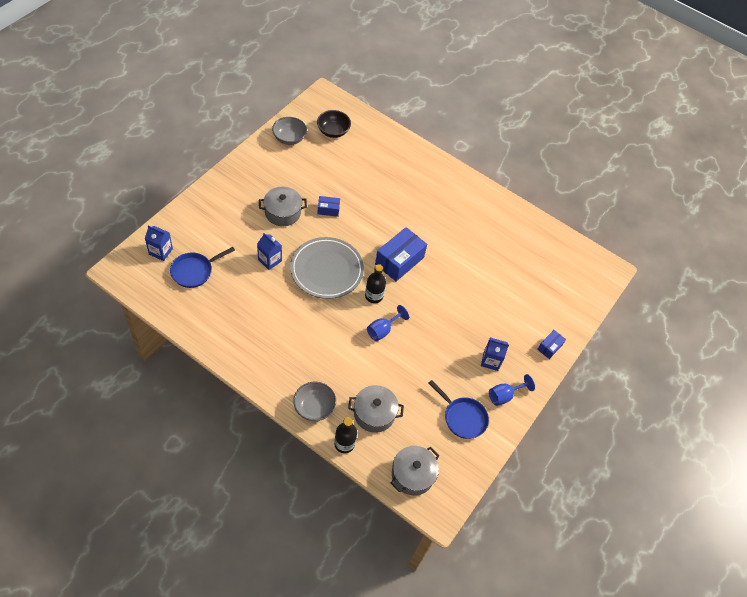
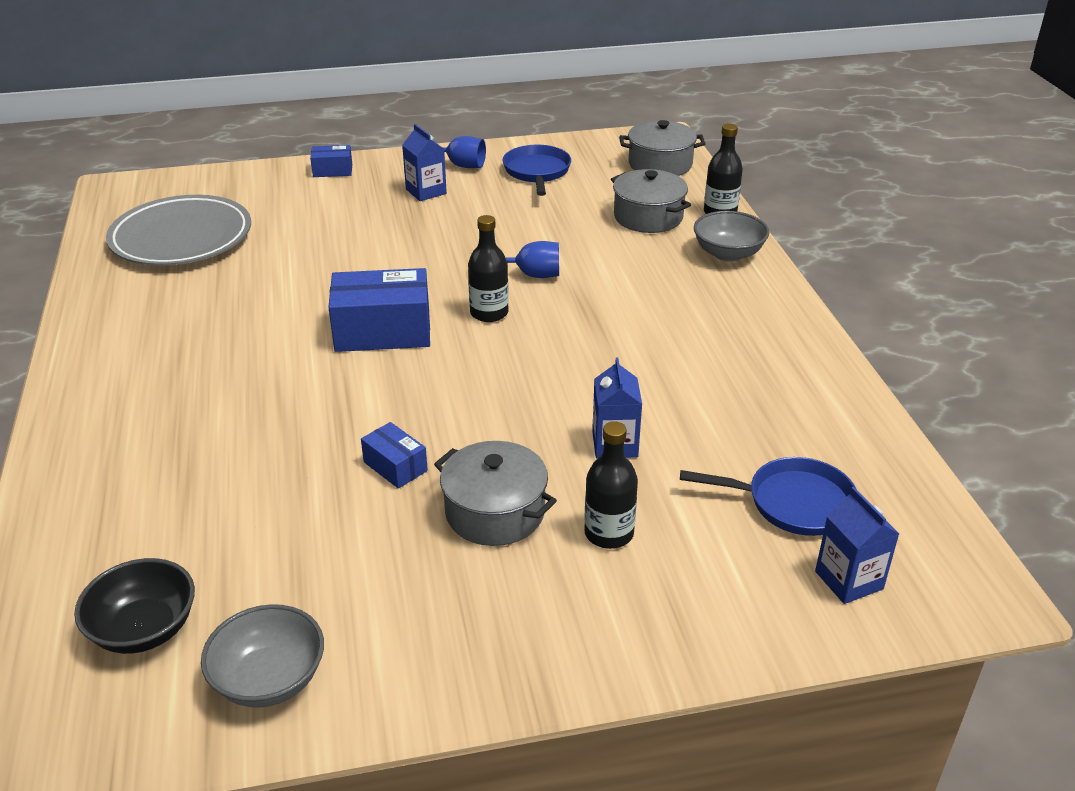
camera: 130 degrees left, 20 degrees down
(243, 225) = (609, 533): none -> black bottle
(326, 270) = (524, 379): grey plate -> grey plate (181, 238)

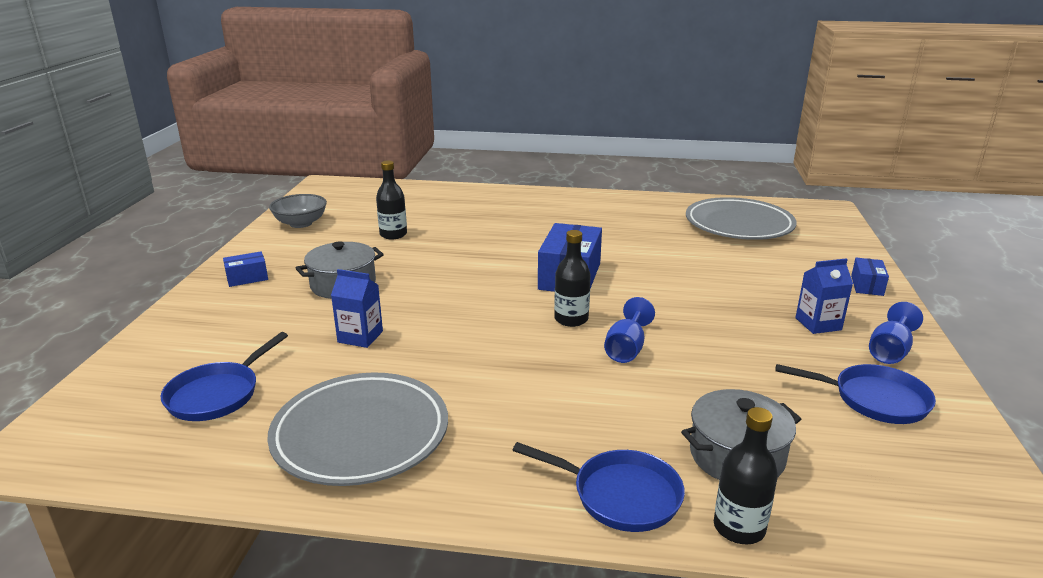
camera: 110 degrees right, 10 degrees down
(144, 629) = (362, 204): black bowl -> none
(395, 466) = (415, 263): blue box -> blue box (247, 278)
(609, 533) = (282, 315): black bottle -> black bottle (393, 234)
(660, 164) = (914, 516): grey pot -> none
(728, 254) = (620, 495): grey bowl -> blue pan
(767, 383) = (361, 434): none -> grey plate
(849, 580) = (128, 392): blue carton -> none

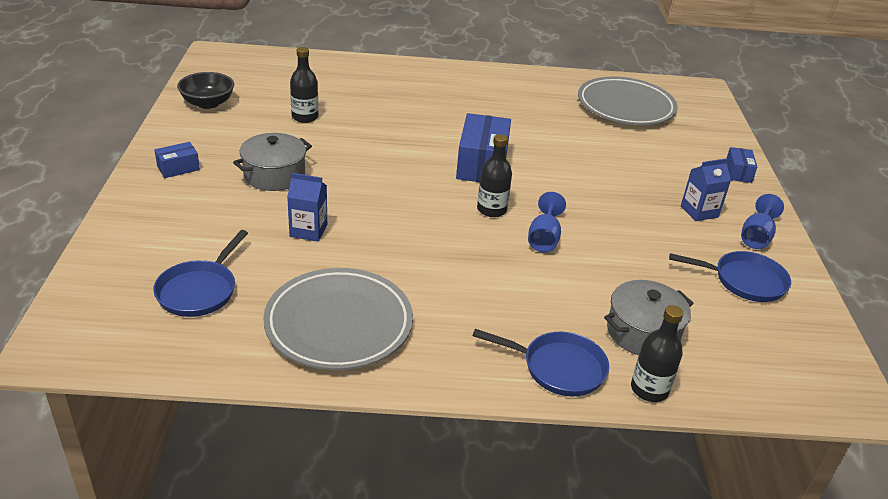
camera: 10 degrees left, 10 degrees up
(301, 223) = (208, 103): grey bowl -> black bowl

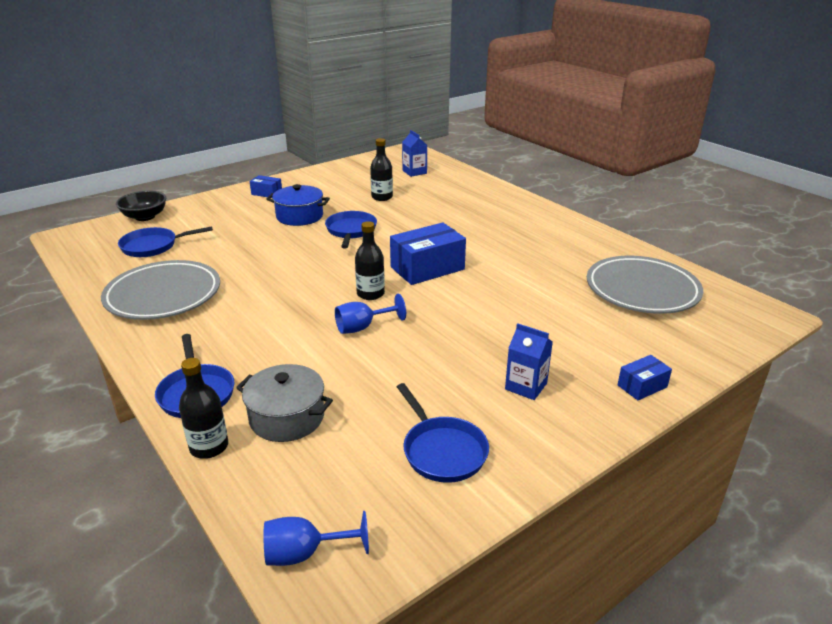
camera: 55 degrees right, 5 degrees down
(208, 103) = (348, 171): black bowl -> black bowl (145, 217)
(274, 175) = (299, 216): grey pot -> blue pot
(308, 230) = (253, 248): blue carton -> blue carton (414, 172)
(354, 164) = (351, 231): none -> blue pan
(756, 237) = (535, 434): blue goblet -> blue goblet (304, 553)

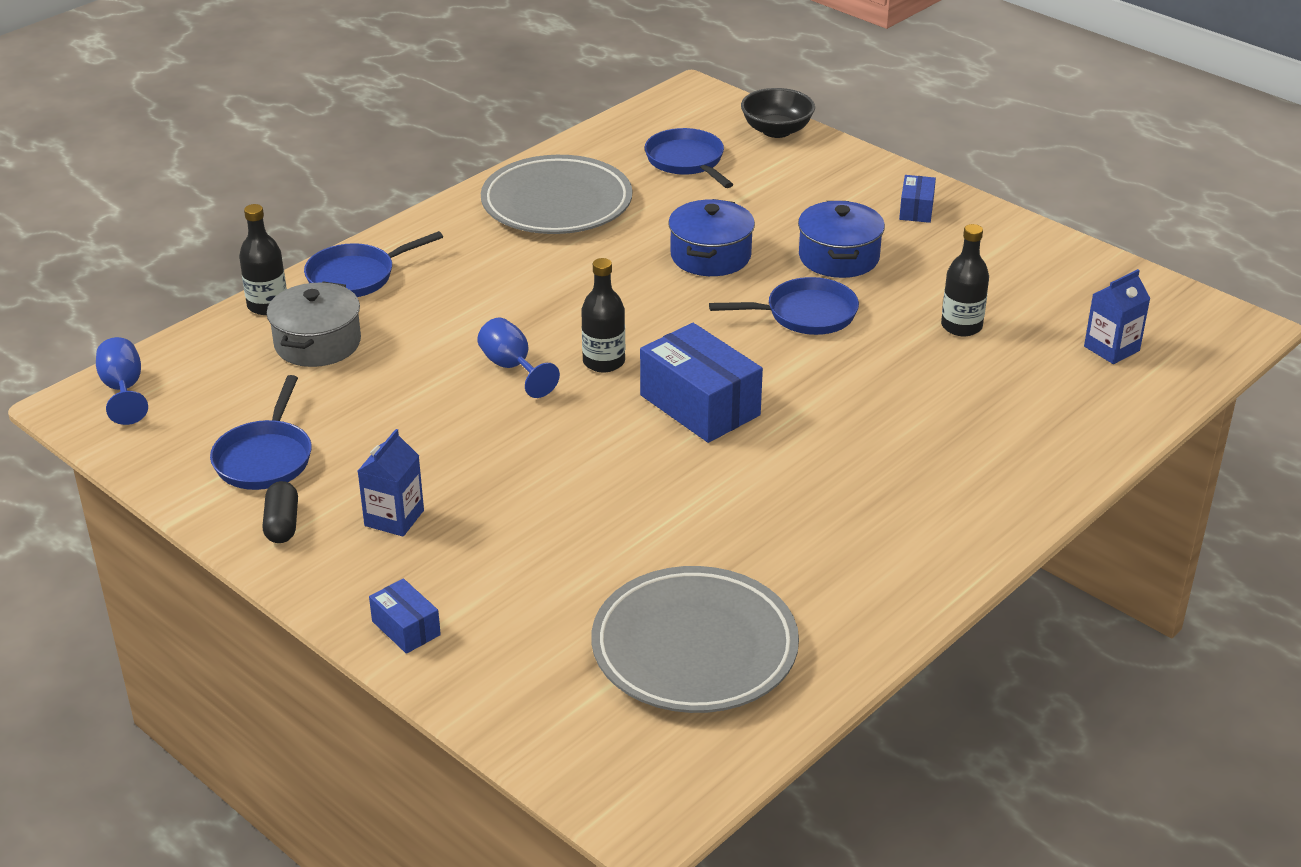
camera: 80 degrees right, 5 degrees up
(272, 250) = (710, 256): none -> blue pot
(442, 451) = (265, 458): blue pan -> blue pan turned 45 degrees counterclockwise
(530, 442) = (282, 524): none -> black capsule

